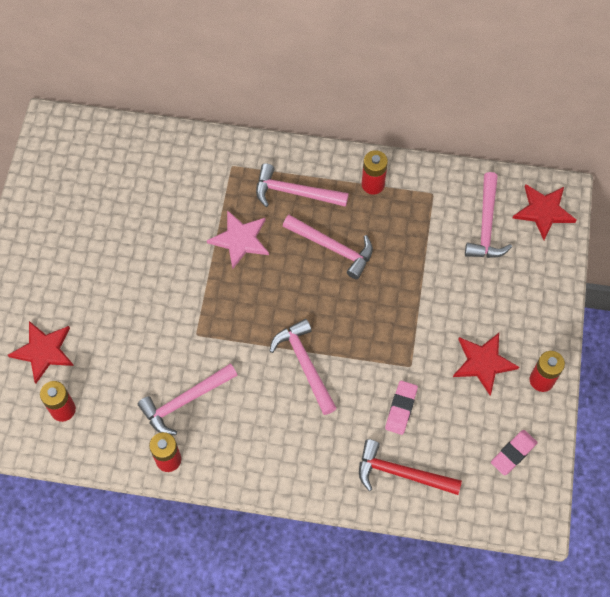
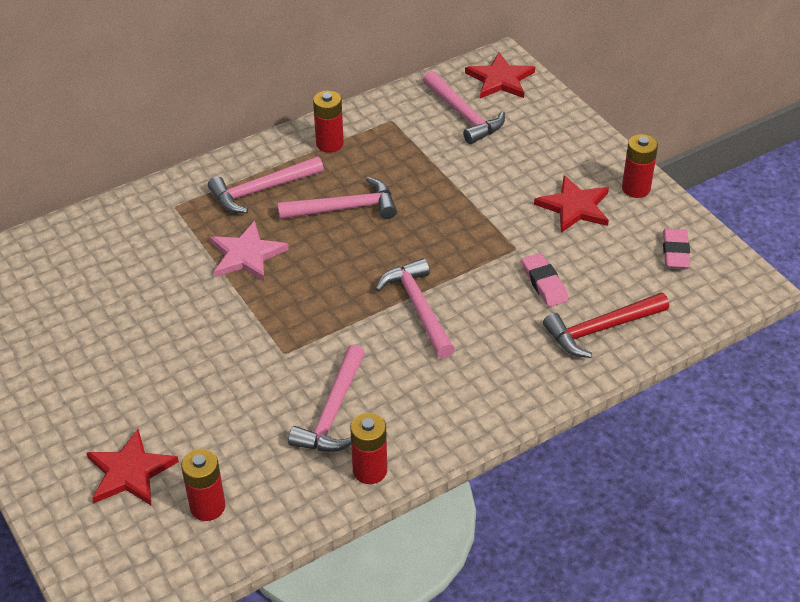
camera: 40 degrees left, 20 degrees down
(304, 364) = (418, 308): pink hammer -> pink hammer turned 45 degrees clockwise

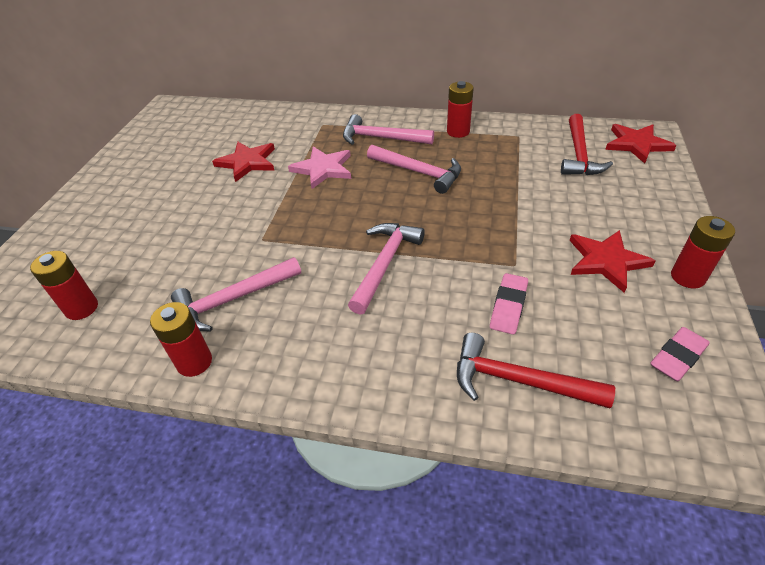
camera: 45 degrees right, 0 degrees up
(130, 472) = (85, 255): red star -> red star (247, 162)
(464, 115) = (579, 154): pink hammer -> red hammer

